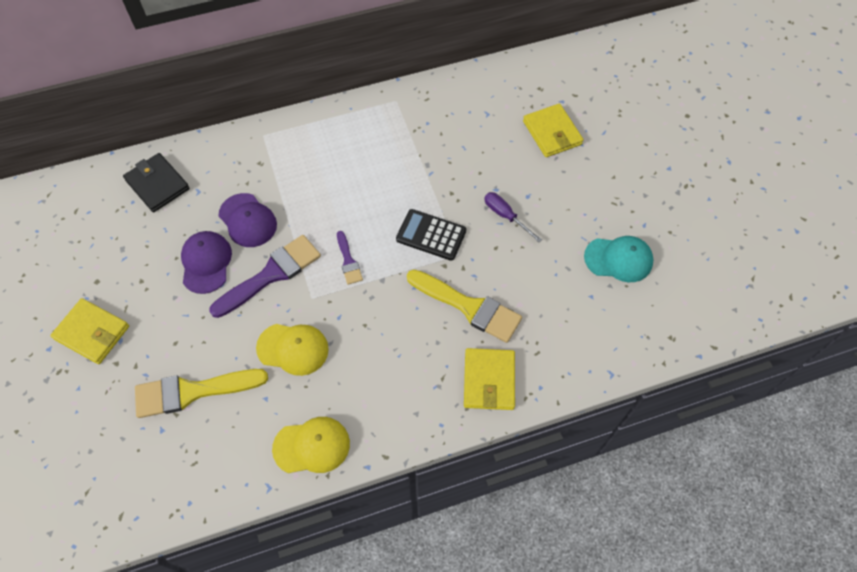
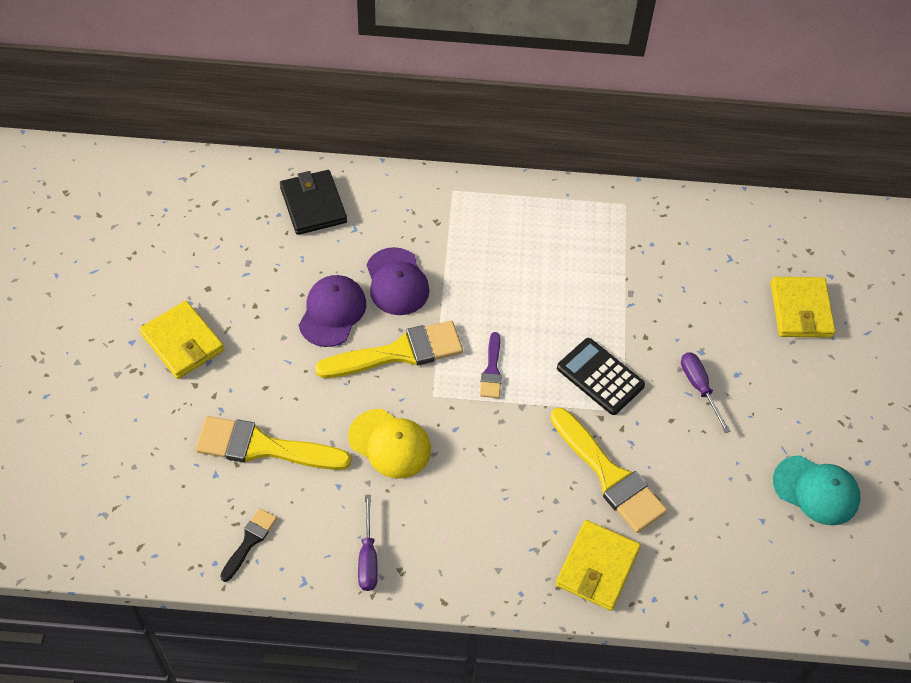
camera: 20 degrees right, 5 degrees down
(211, 473) = (249, 541): none -> black brush
(271, 274) = (398, 352): purple brush -> yellow brush
(312, 446) = (368, 557): yellow cap -> purple screwdriver

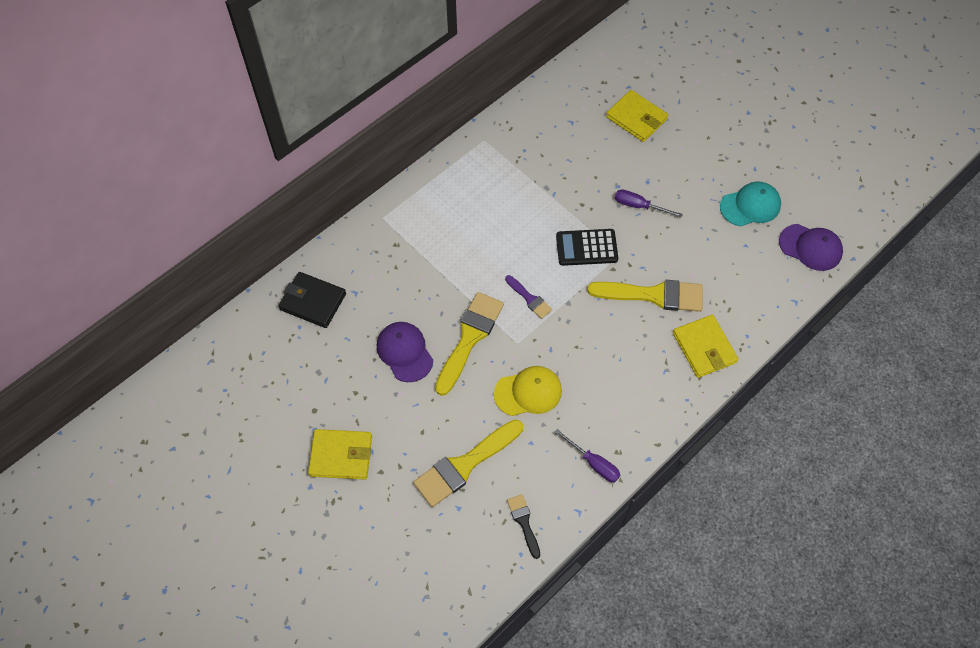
camera: 45 degrees left, 5 degrees up
(397, 282) = (418, 300): purple cap -> purple cap (810, 247)

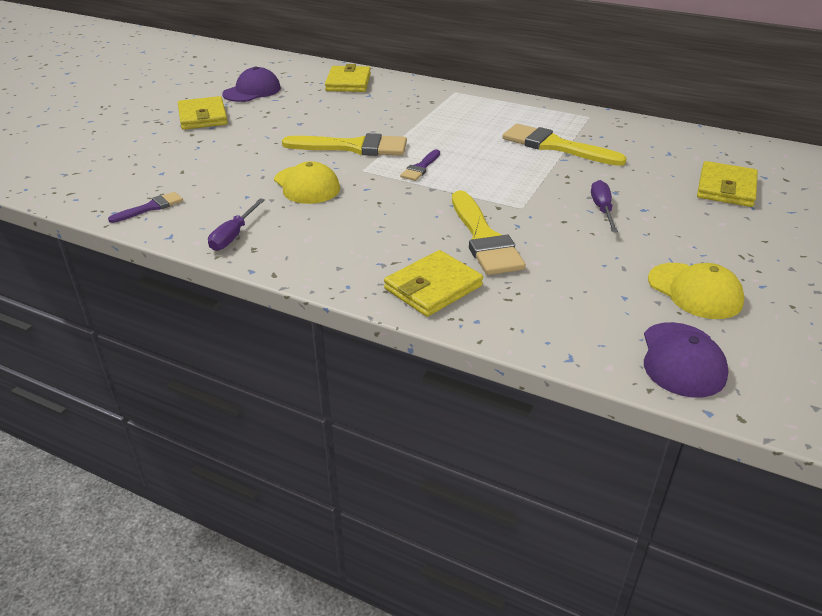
camera: 70 degrees right, 25 degrees down
(313, 301) = (348, 82): black wallet -> yellow wallet
(404, 352) = (320, 123): purple cap -> purple cap (252, 91)
(465, 465) = (209, 168): yellow brush -> yellow brush (555, 146)
(524, 522) = (150, 207): black brush -> purple brush
(586, 248) = (512, 187): black calculator -> none
(750, 206) = (694, 291): turquoise cap -> yellow cap

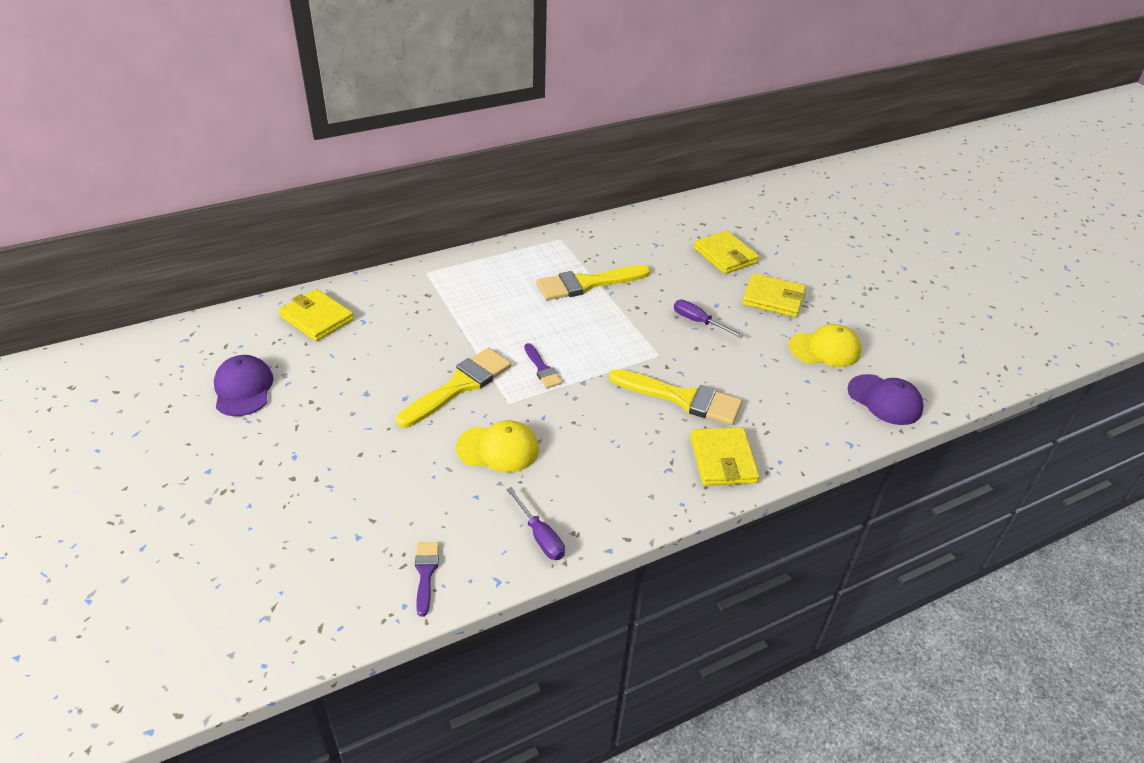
camera: 55 degrees left, 5 degrees up
(203, 117) = (259, 452): yellow wallet -> yellow wallet (773, 298)

